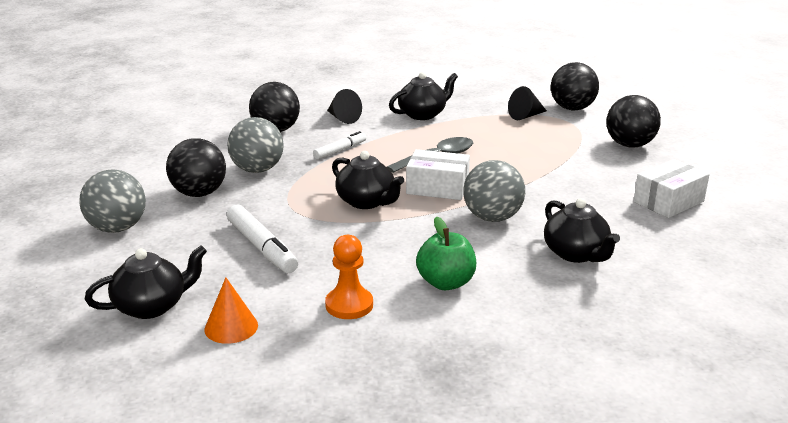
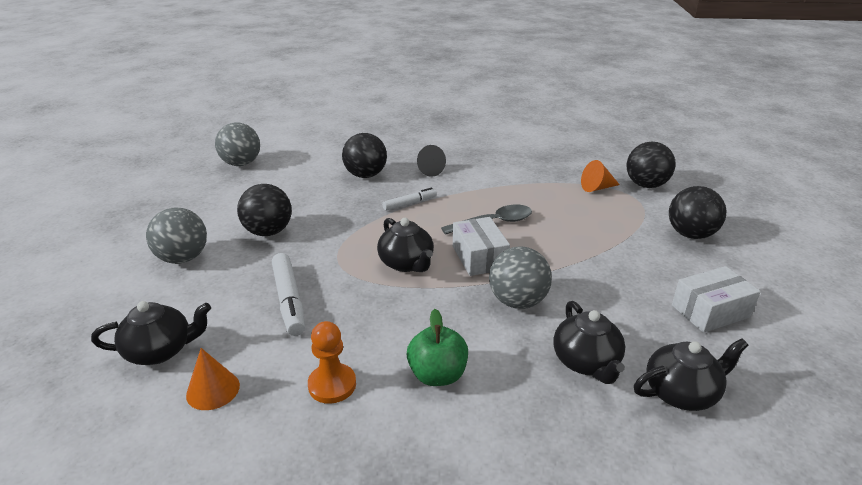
camera: 15 degrees right, 5 degrees up
(257, 170) = (329, 214): grey ball -> grey ball (241, 164)
(423, 114) = (501, 174): black teapot -> black teapot (681, 393)
(437, 188) = (479, 257): white box -> white box turned 45 degrees clockwise
(525, 116) = (597, 188): black cone -> orange cone

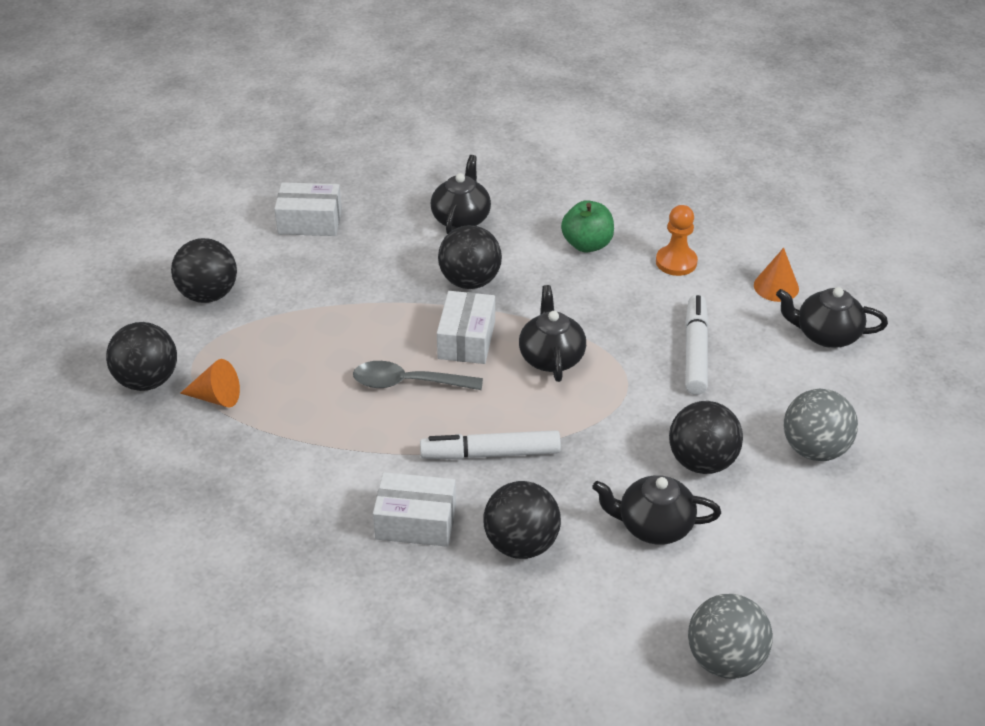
camera: 155 degrees left, 10 degrees up
(409, 203) = (491, 454): white marker -> white marker, size x1.61
(428, 170) = (416, 522): black cone -> white box
(517, 301) = (470, 281): grey ball -> black ball
(681, 393) = (414, 182): black teapot -> black teapot (654, 526)

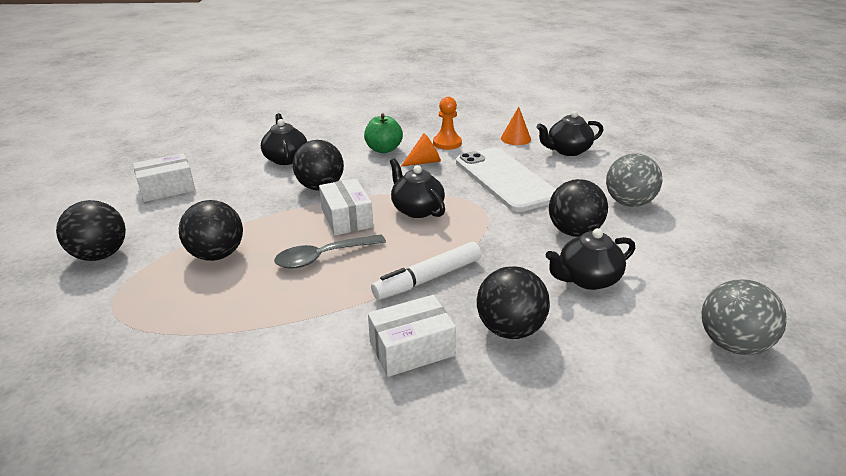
camera: 30 degrees left, 10 degrees down
(147, 380) = (69, 336): black ball -> black ball (217, 255)
(216, 397) = (152, 324): orange cone -> orange cone (424, 162)
(695, 352) = (505, 179): white marker -> white phone

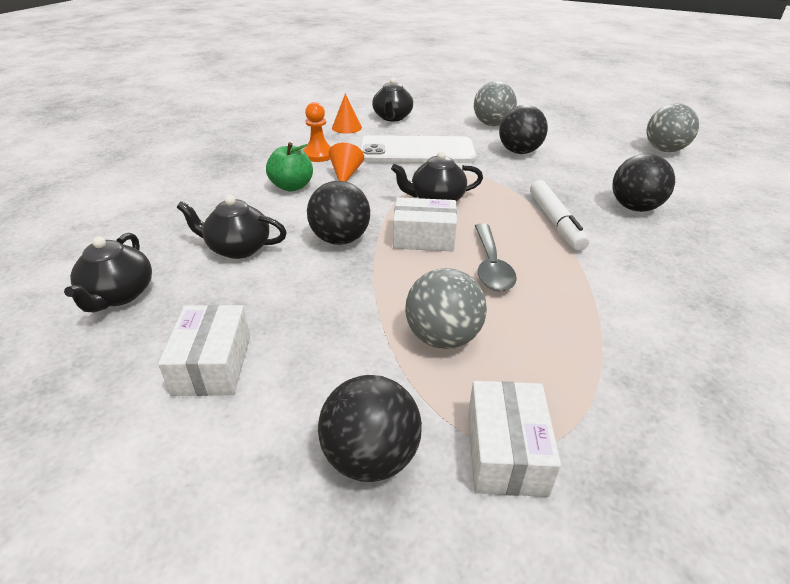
camera: 65 degrees left, 5 degrees up
(217, 255) = (442, 337): black ball -> grey ball
(411, 348) = (650, 252): white box -> white box (505, 452)
(587, 279) = (583, 166): black teapot -> black teapot (119, 295)

